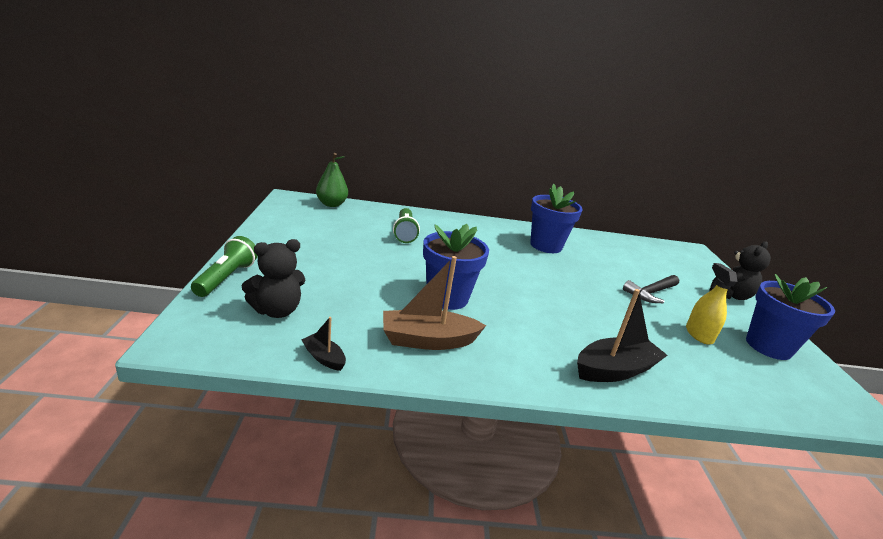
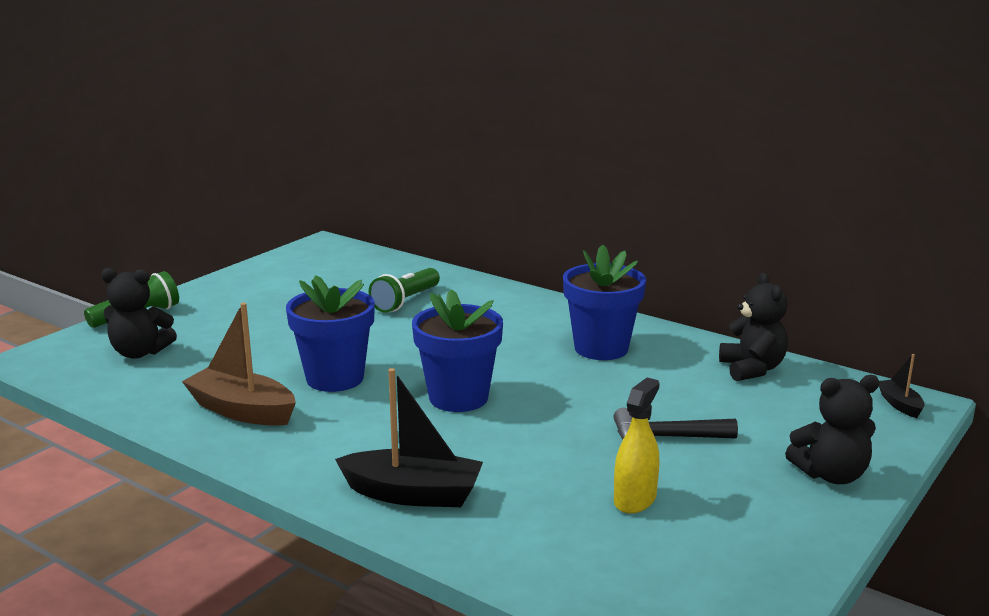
camera: 40 degrees right, 5 degrees down
(324, 358) = (122, 399): black boat -> black boat (900, 405)
(331, 204) = (364, 256): green pear -> none
(619, 245) = (752, 369): none -> black teddy bear
(768, 346) = (738, 545): blue flower pot -> blue flower pot (458, 398)

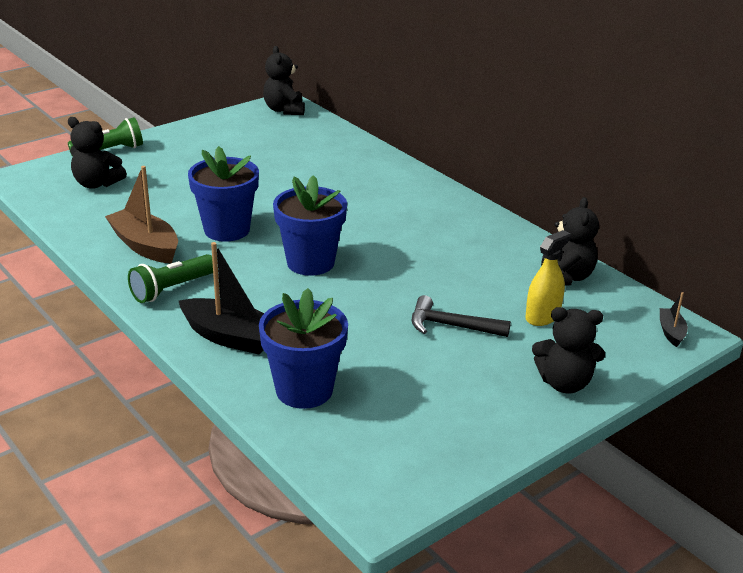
camera: 15 degrees right, 10 degrees up
(328, 250) = (284, 110): none -> black teddy bear
(406, 301) = (319, 168): green flashlight -> green flashlight (172, 289)
(601, 348) = (451, 237): blue flower pot -> blue flower pot (304, 390)
(635, 499) = (393, 373): yellow spray bottle -> yellow spray bottle (542, 316)

